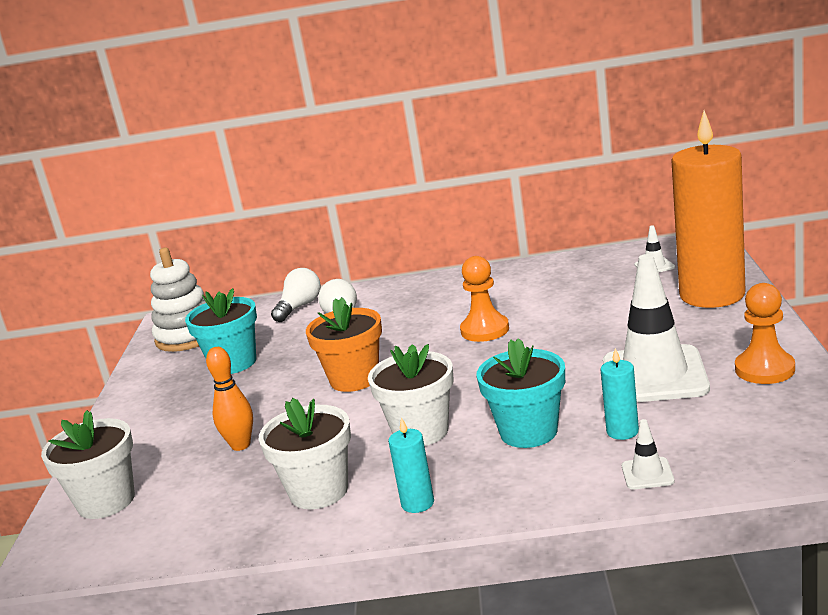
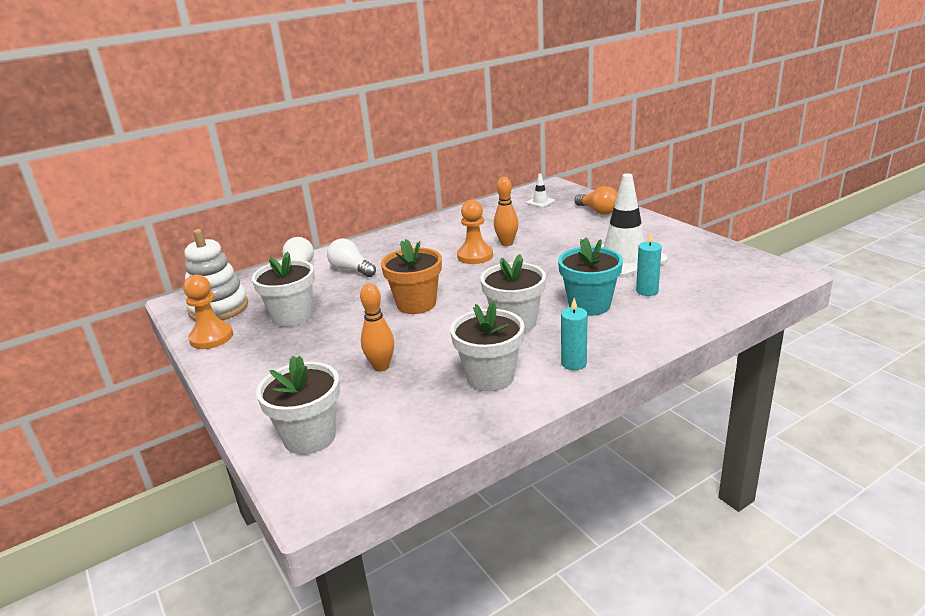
camera: 35 degrees left, 5 degrees up
(233, 363) = (292, 316): turquoise flower pot -> white flower pot
(540, 320) = (506, 243): none -> orange bowling pin
(647, 474) = (693, 309): white traffic cone -> none
(712, 295) = (598, 211): orange candle -> orange light bulb
(764, 369) = (681, 242): orange pawn -> orange pawn (211, 337)

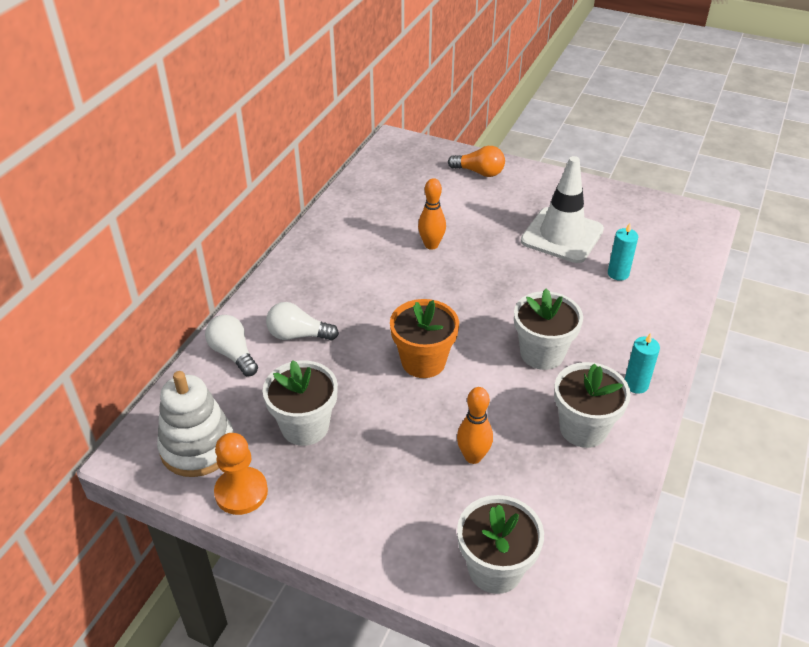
camera: 35 degrees left, 15 degrees up
(475, 256) = (416, 273): orange pawn -> none
(540, 202) = (407, 171): white traffic cone -> none
(589, 305) = (586, 308): turquoise flower pot -> none

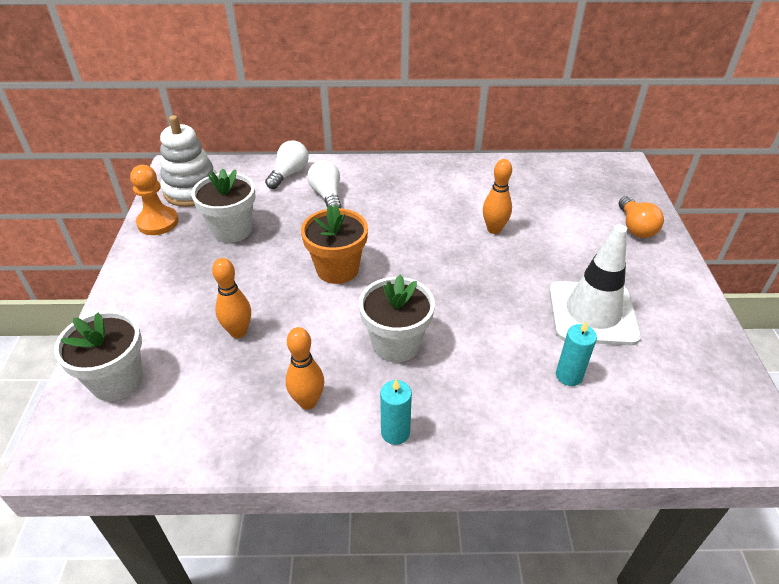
camera: 65 degrees right, 0 degrees up
(583, 428) = (308, 402): white flower pot -> orange bowling pin

